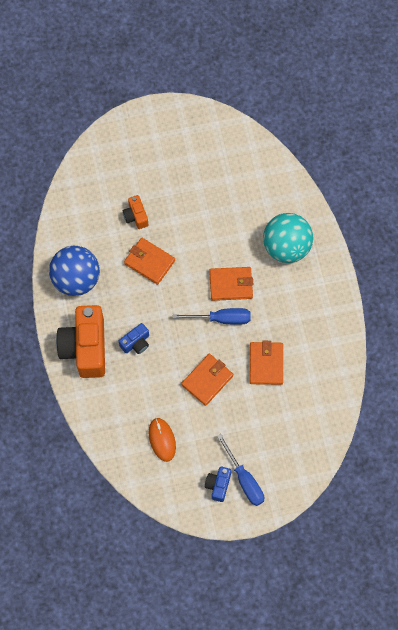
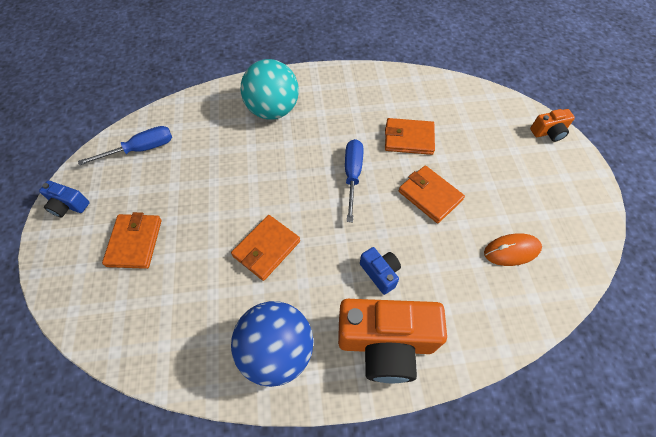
camera: 85 degrees left, 10 degrees down
(136, 216) = (196, 261): orange camera -> orange camera (548, 132)
(218, 485) = (558, 194): blue camera -> blue camera (68, 205)
(231, 285) = (310, 163): orange wallet -> orange wallet (135, 242)
(244, 479) = (546, 169): blue screwdriver -> blue screwdriver (141, 149)

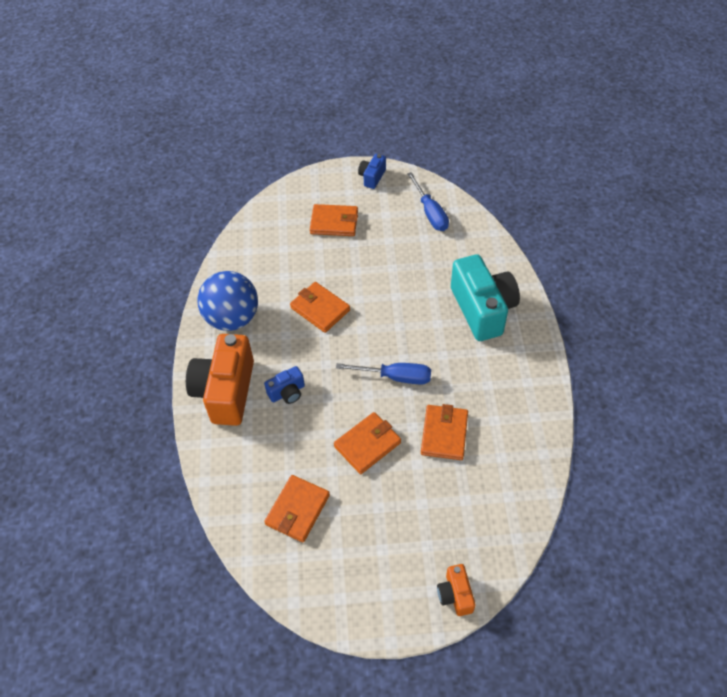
camera: 95 degrees right, 5 degrees down
(273, 110) = (482, 309): turquoise ball -> turquoise camera
(511, 251) = (297, 510): orange mouse -> orange wallet

